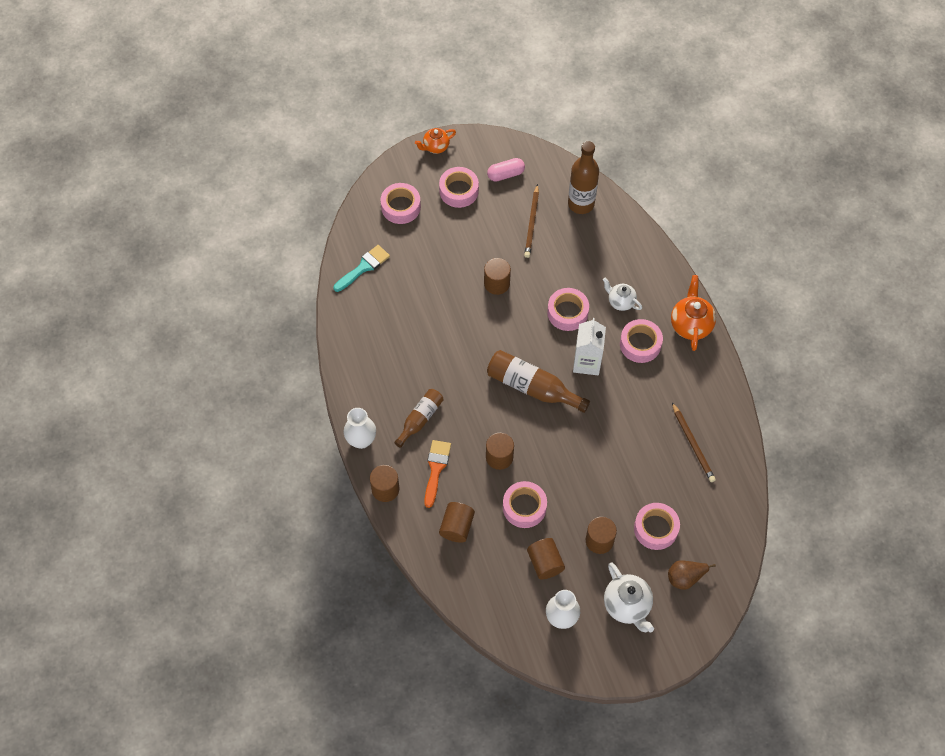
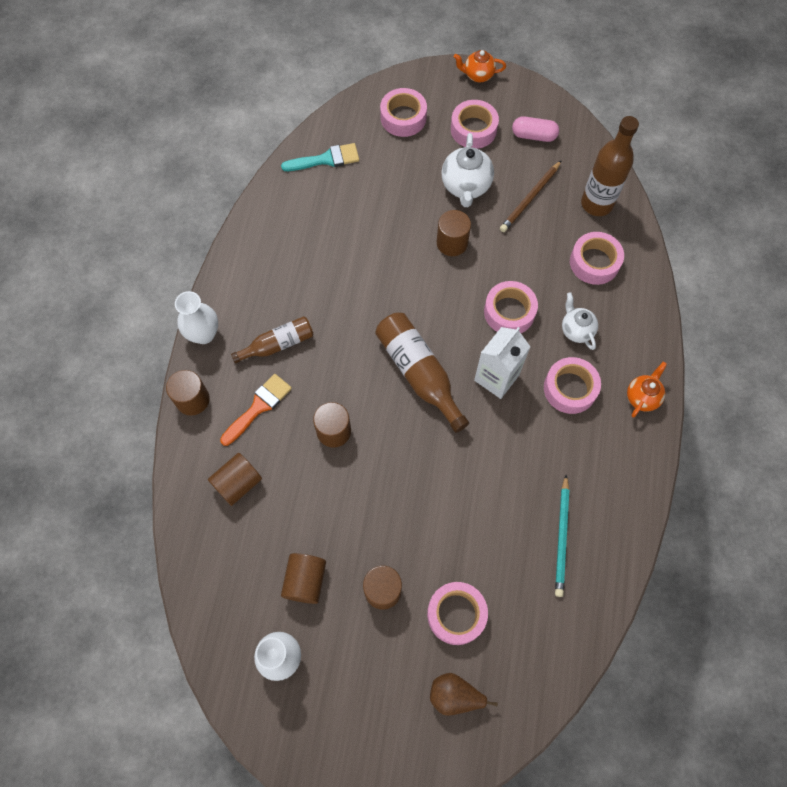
camera: 30 degrees right, 5 degrees up
(524, 507) = (324, 503): pink tape -> pink tape (594, 262)
(627, 606) = (365, 689): white teapot -> white teapot (466, 187)
(690, 325) = (642, 397): orange teapot -> orange teapot, size x0.64
(693, 444) = (562, 537): brown pencil -> turquoise pencil

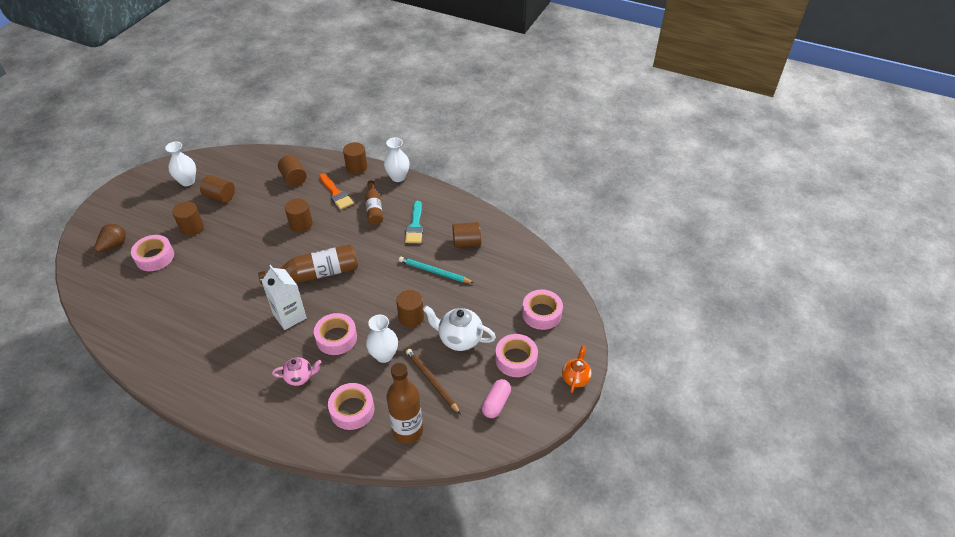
camera: 105 degrees right, 20 degrees down
(313, 215) = (466, 242): none -> brown cylinder
(326, 159) = (514, 258): turquoise brush -> turquoise brush (415, 226)
(514, 254) = (384, 355): none -> white vase
(562, 537) = (160, 322): turquoise pencil -> turquoise pencil (434, 272)
(570, 388) = (256, 358): pink tape -> none
(576, 330) = (300, 377): white teapot -> pink teapot
(642, 397) = (223, 404): orange teapot -> none

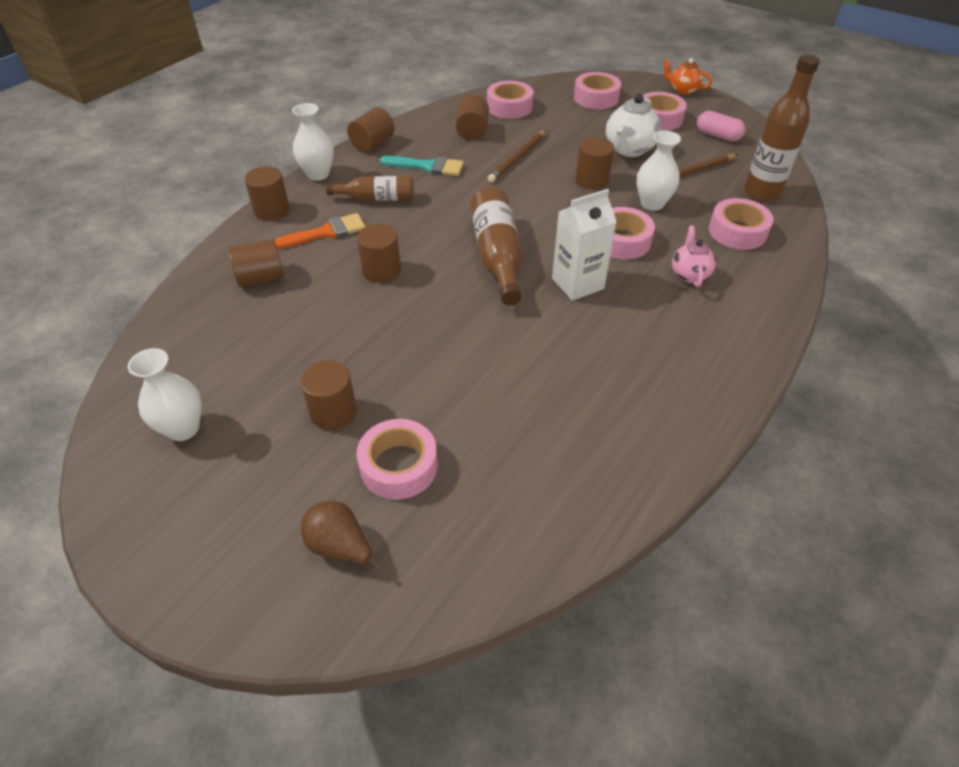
camera: 80 degrees left, 0 degrees up
(220, 197) = (261, 373): brown cylinder -> brown cylinder (372, 144)
(434, 272) = (517, 158): turquoise pencil -> brown pencil
(510, 259) = (509, 107): none -> pink tape

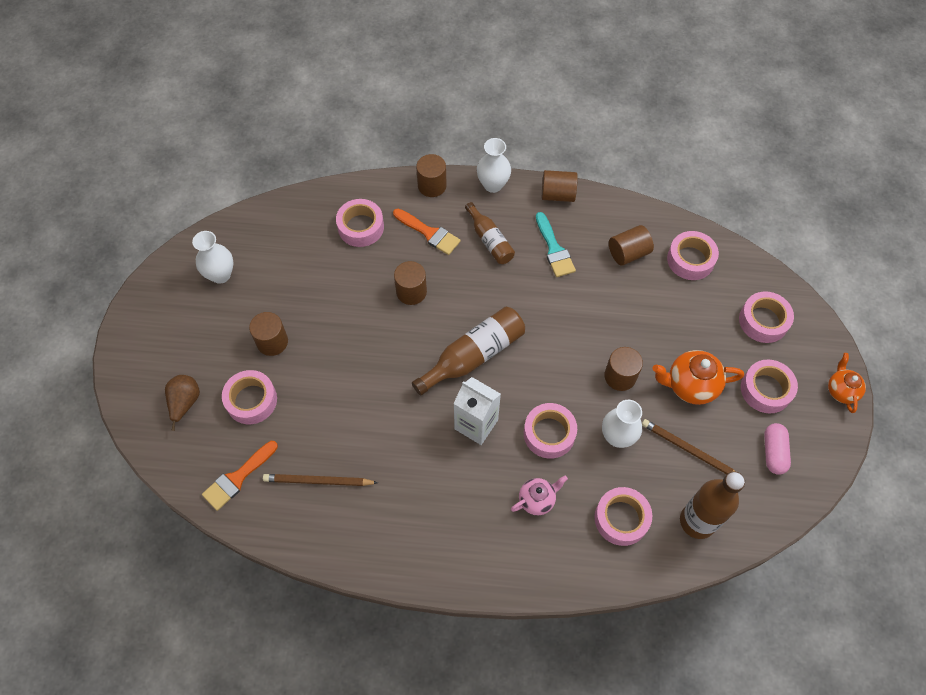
camera: 60 degrees right, 15 degrees up
(261, 278) = (361, 227): brown cylinder -> pink tape
(502, 526) = (237, 478): none -> orange brush
(517, 158) = (612, 306): brown pencil -> brown pencil (318, 481)
(629, 150) = (690, 386): white teapot -> orange teapot

